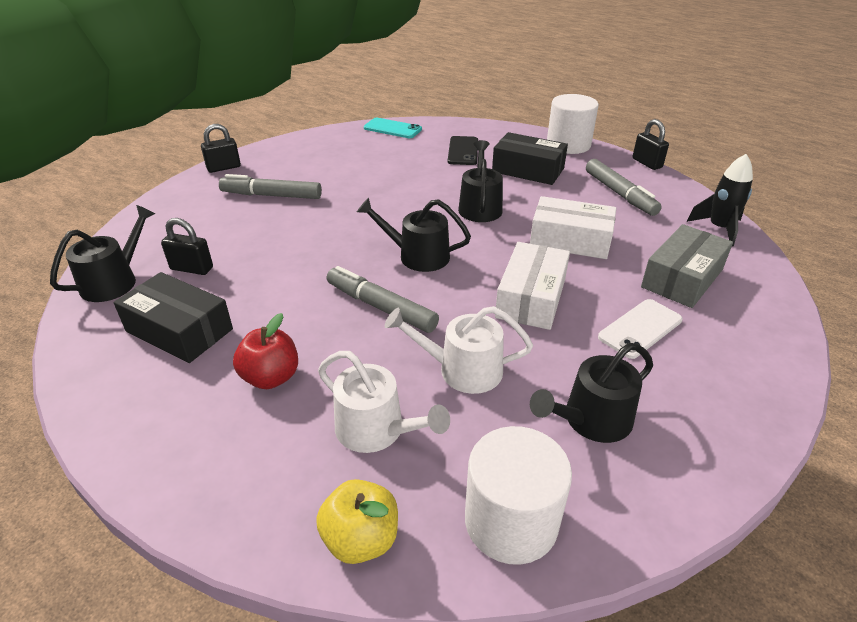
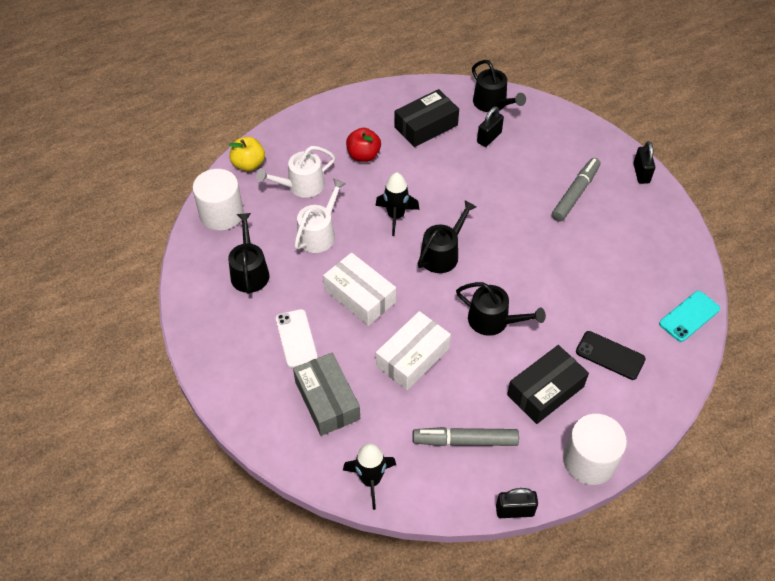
camera: 115 degrees right, 15 degrees up
(381, 307) = (396, 216): grey marker -> black rocket

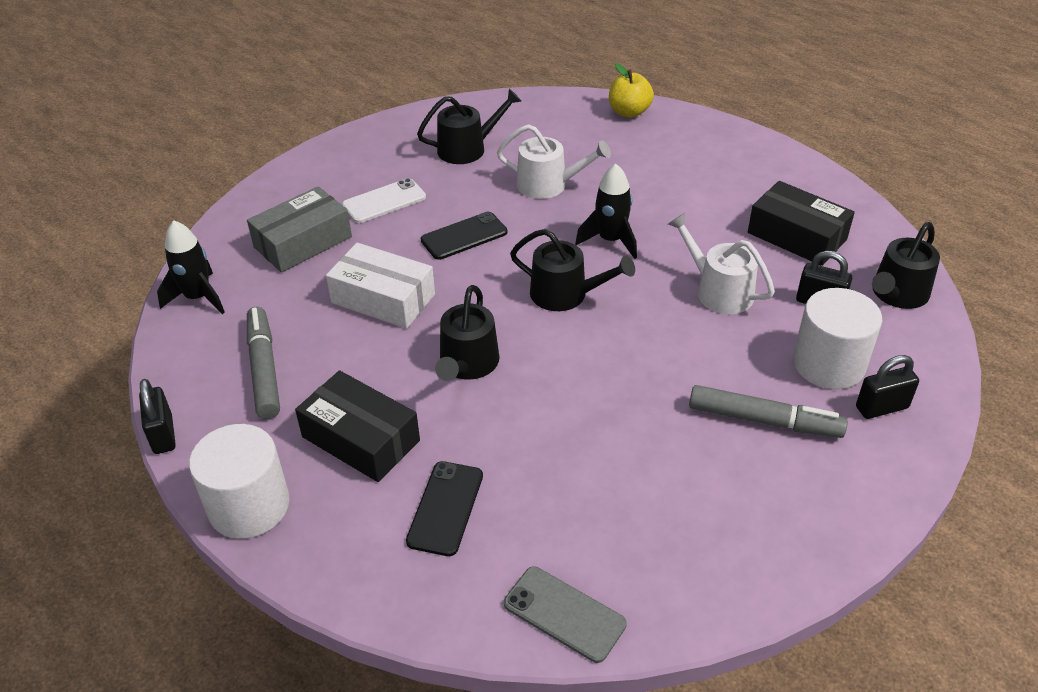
camera: 75 degrees right, 10 degrees down
(221, 214) = (543, 111): white cylinder -> white cylinder (828, 364)
(301, 186) = (618, 156): white watering can -> white watering can (718, 291)
(360, 296) = (464, 236): white box -> black phone
(363, 155) = (701, 192): red apple -> none
(641, 173) = (870, 505): black padlock -> black padlock (881, 407)
(689, 316) = (564, 614): turquoise phone -> grey phone

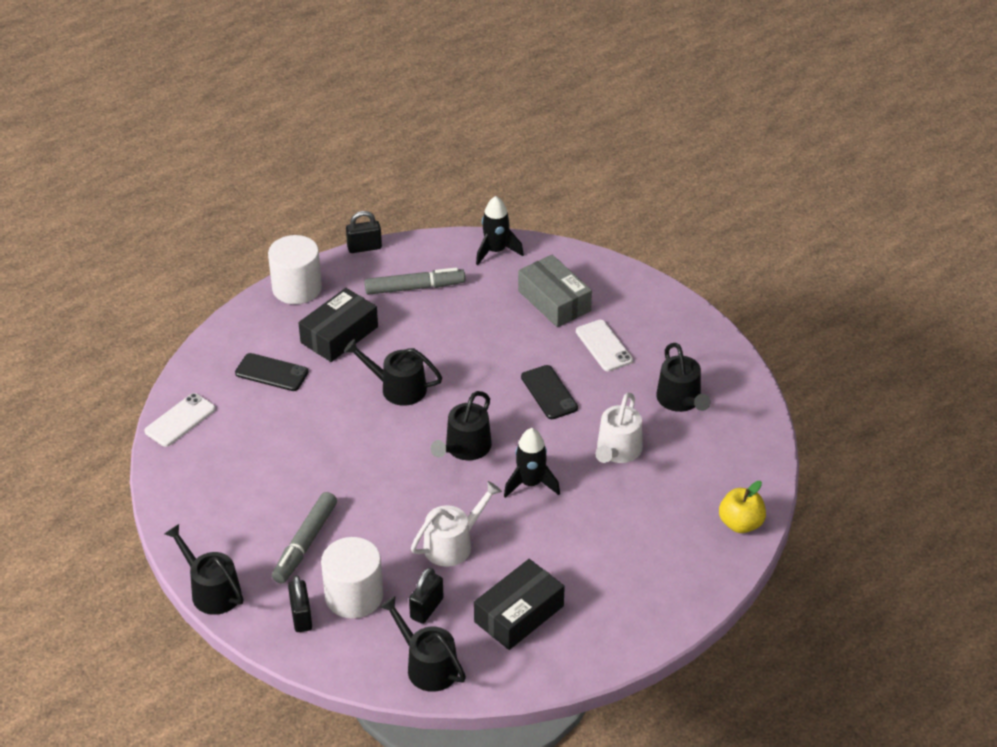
camera: 95 degrees right, 0 degrees up
(383, 298) = (478, 345): white box -> none
(564, 614) = (180, 420): grey phone -> white phone
(882, 507) = (211, 590): none -> black watering can

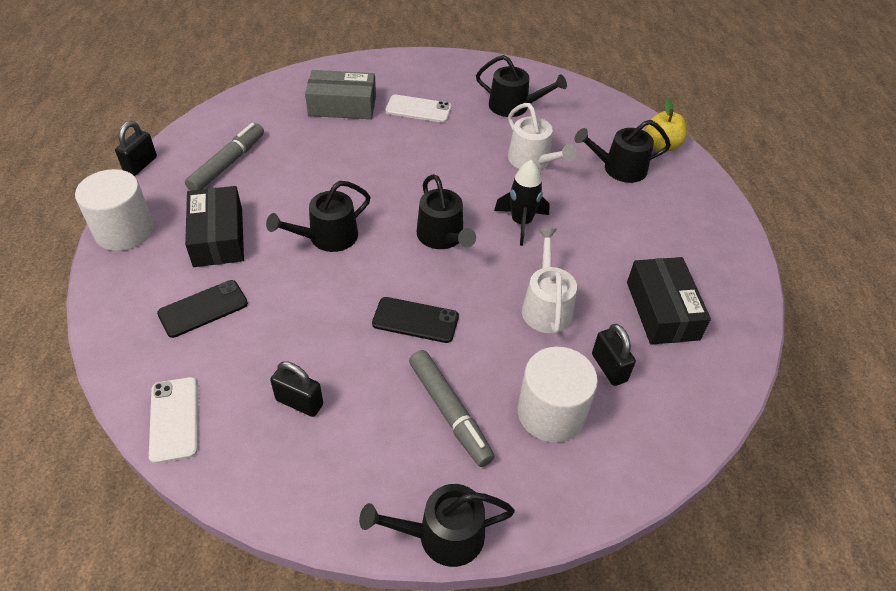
camera: 55 degrees left, 5 degrees up
(301, 616) = (544, 473): black padlock -> black padlock (299, 402)
(427, 666) = (681, 407): black watering can -> black watering can (619, 168)
(496, 251) = (251, 103): black rocket -> none
(549, 392) = (434, 160): black phone -> black phone (415, 320)

